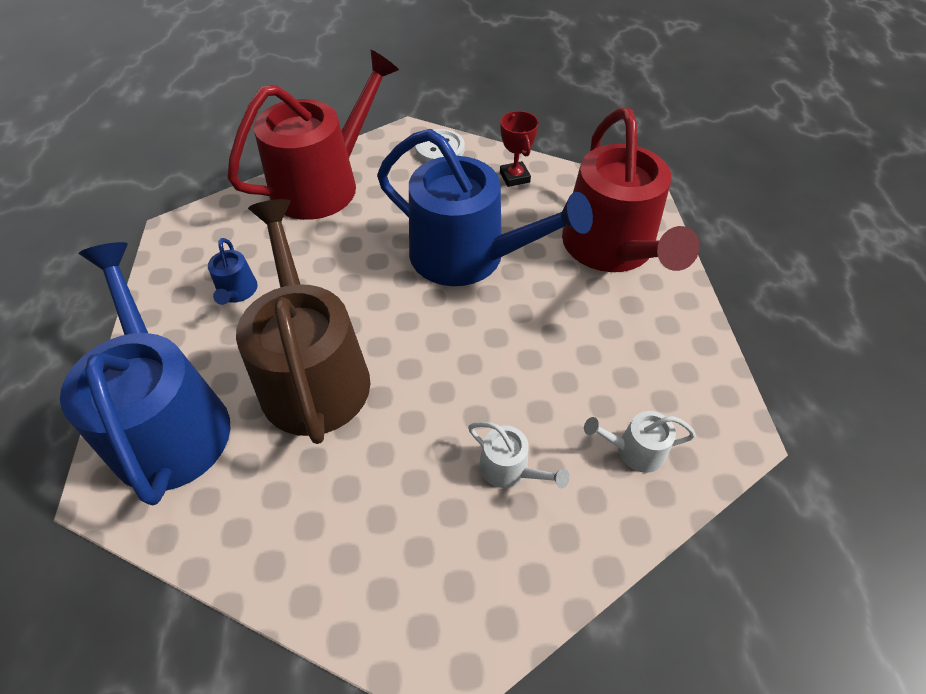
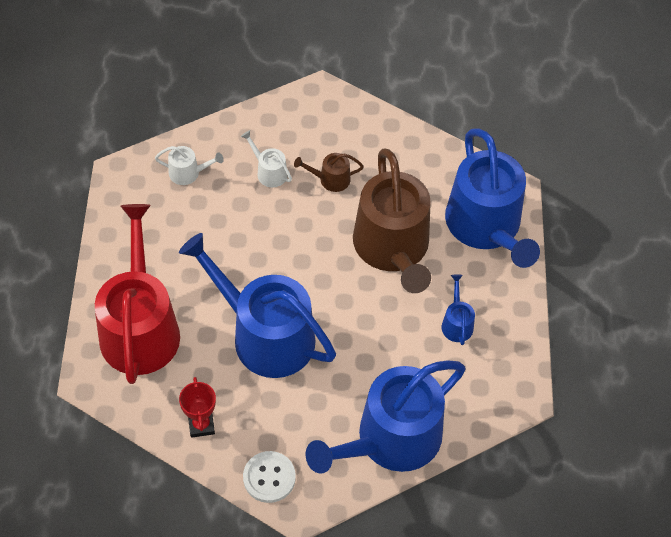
camera: 175 degrees left, 5 degrees up
(323, 184) = (391, 439): red watering can -> blue watering can
(409, 469) = (330, 179): none -> brown watering can

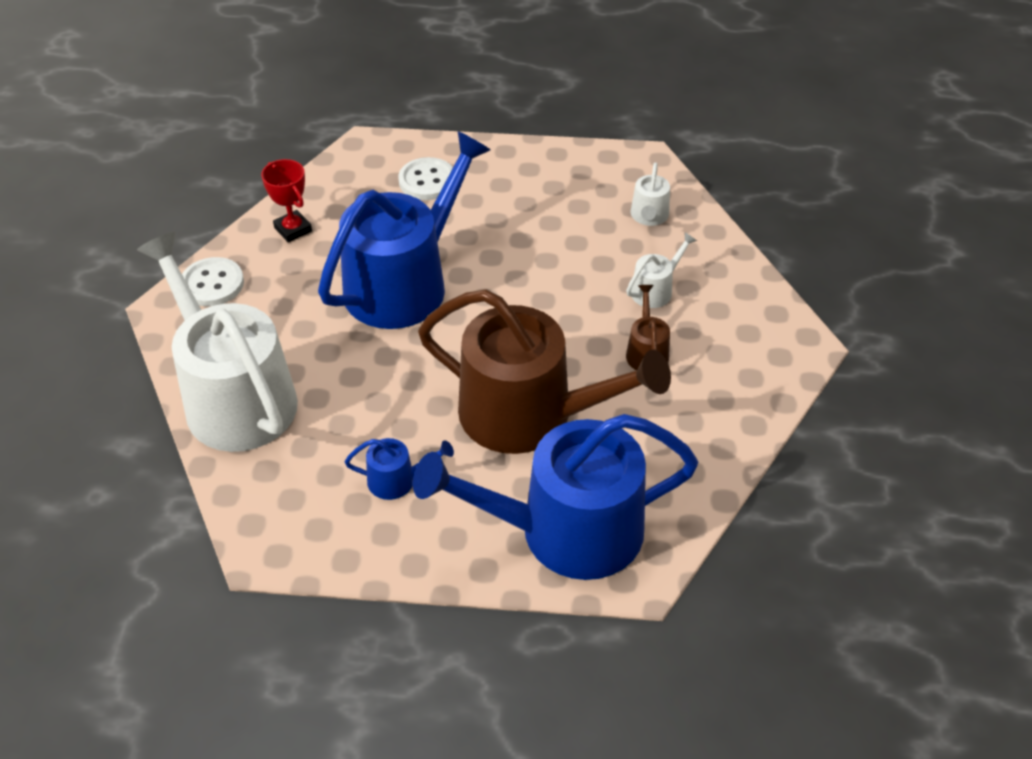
camera: 95 degrees right, 10 degrees down
(140, 327) = (427, 181): red watering can -> white button
(201, 425) = (293, 229): red trophy -> red trophy turned 60 degrees clockwise
(391, 439) = (234, 397): blue watering can -> white watering can
(393, 248) = (529, 415): brown watering can -> brown watering can turned 150 degrees counterclockwise

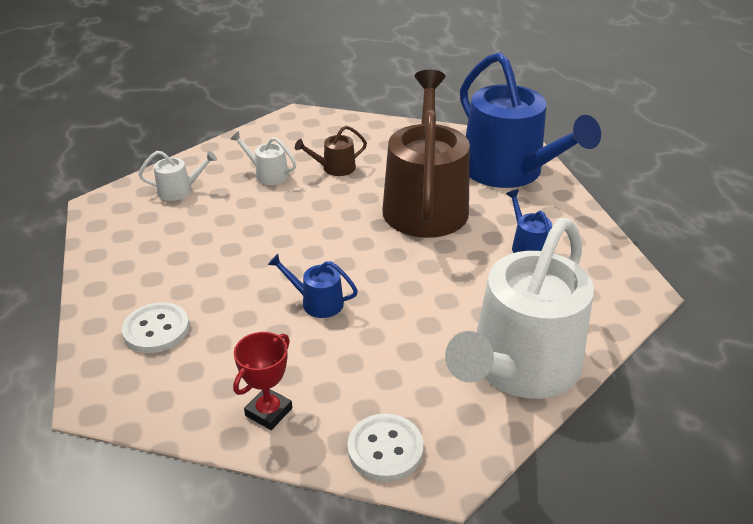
camera: 110 degrees left, 10 degrees down
(404, 283) = (317, 302): blue watering can -> blue watering can, size x0.40

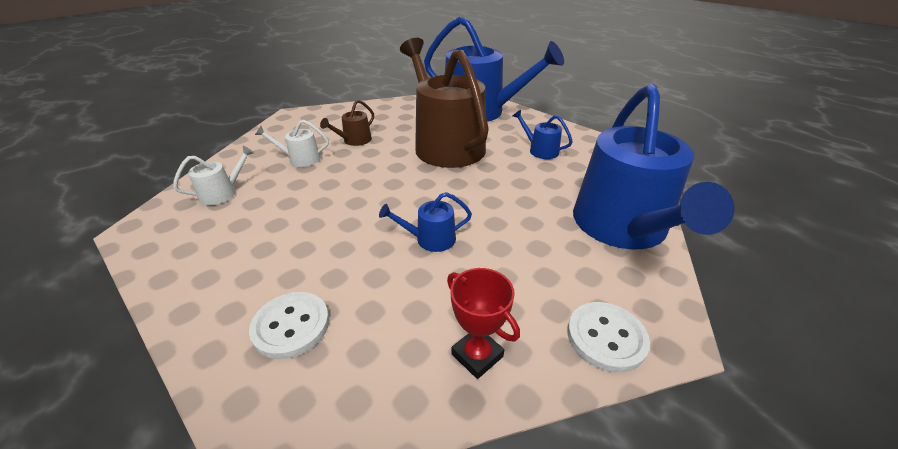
camera: 30 degrees left, 0 degrees up
(269, 412) = (477, 355): red trophy -> red trophy turned 45 degrees counterclockwise
(519, 367) = (622, 227): white watering can -> blue watering can

